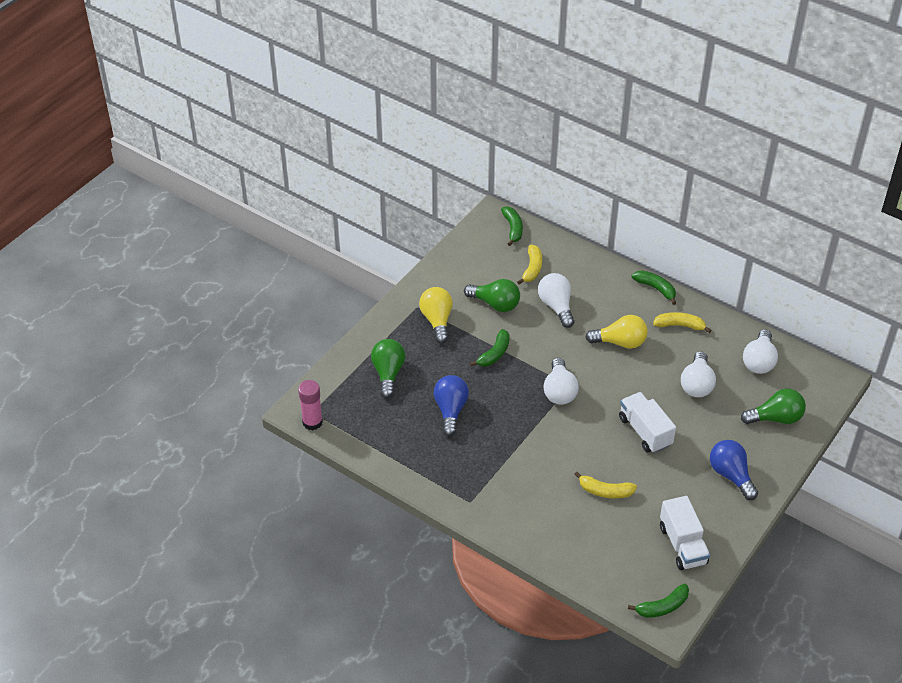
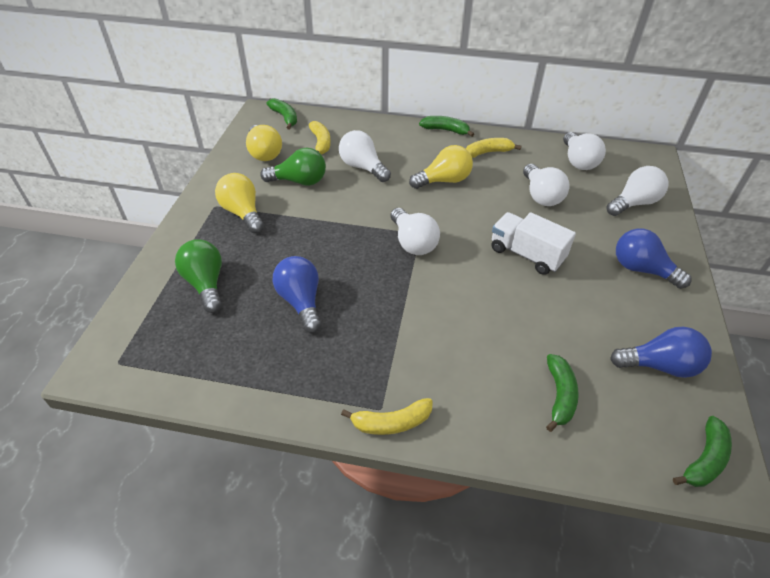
camera: 25 degrees left, 0 degrees up
(312, 422) = (119, 377): pink glue stick -> none
(478, 265) = (264, 153): none -> yellow light bulb
(494, 354) = (322, 227): green banana -> green banana (559, 395)
(605, 491) = (532, 334): yellow banana -> yellow banana (392, 422)
(682, 545) = (659, 365): white truck -> blue light bulb
(775, 418) = (634, 203): green light bulb -> white light bulb

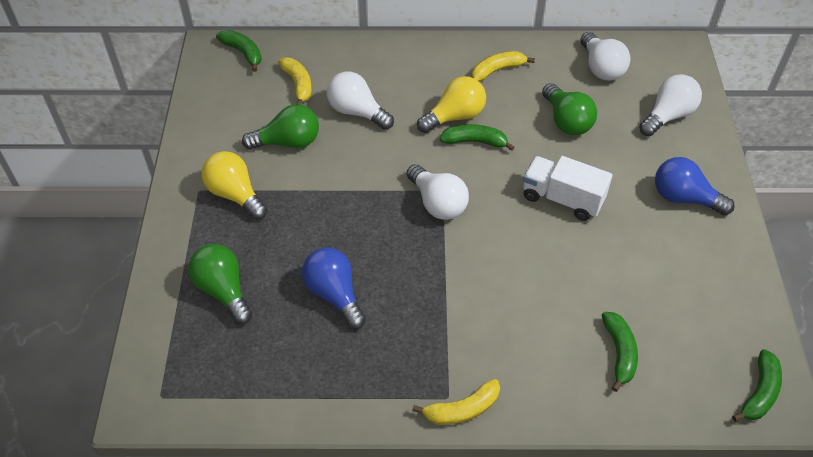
camera: 10 degrees left, 5 degrees up
(264, 153) = (234, 108): yellow light bulb -> none
(445, 130) = (442, 45): green banana -> green banana (475, 141)
(541, 196) = (566, 121): white light bulb -> green light bulb
(659, 365) = (711, 304): blue light bulb -> none

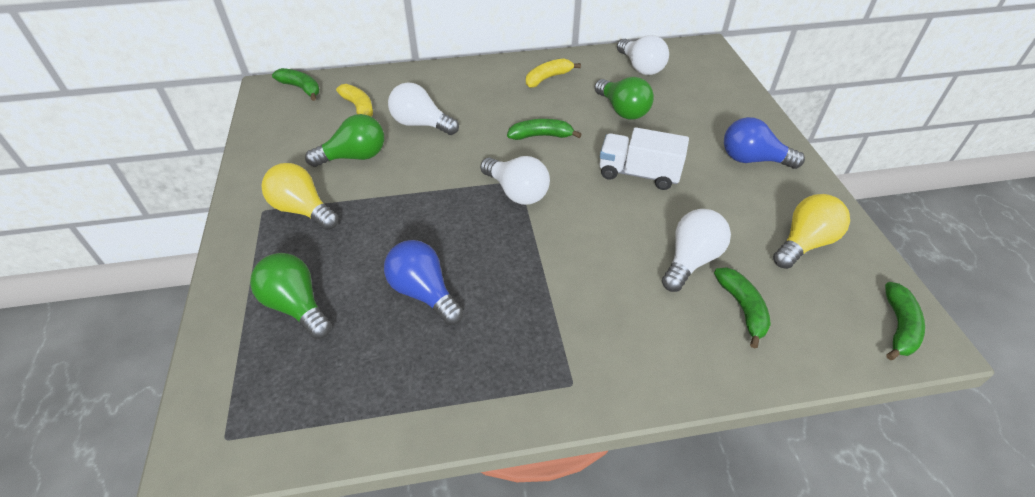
camera: 10 degrees left, 5 degrees down
(455, 117) = (517, 118): yellow light bulb -> yellow light bulb (804, 243)
(462, 409) = (592, 395): yellow banana -> none
(668, 116) = (712, 97): white light bulb -> white light bulb (691, 260)

